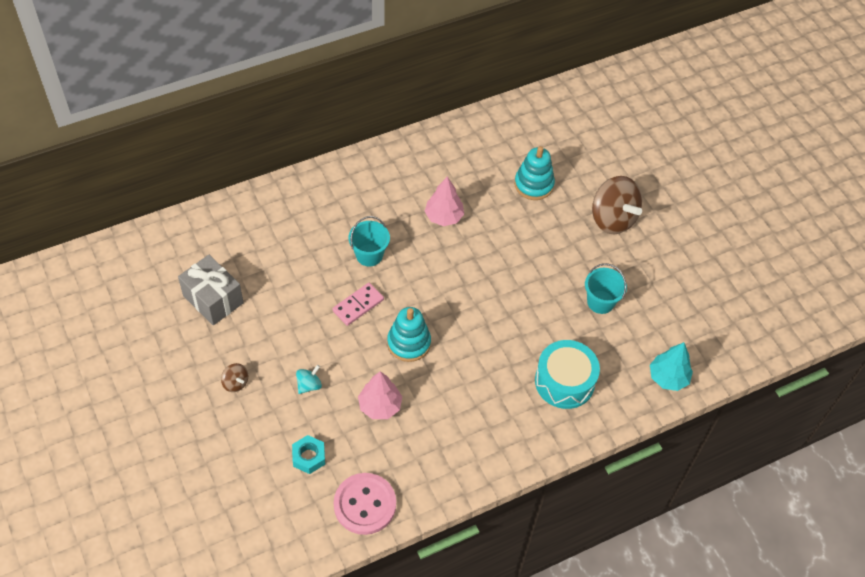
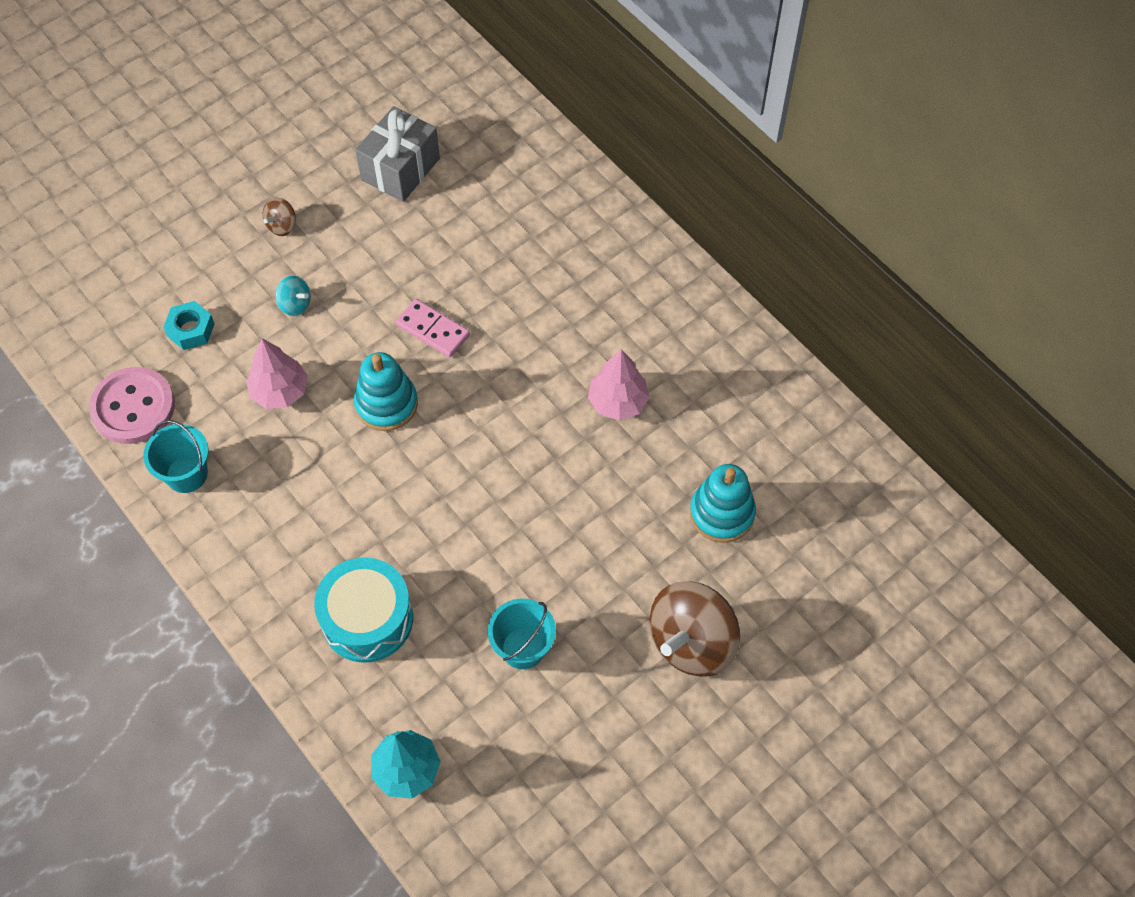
camera: 80 degrees right, 5 degrees up
(369, 255) = (520, 324): turquoise bucket -> turquoise bucket (186, 474)

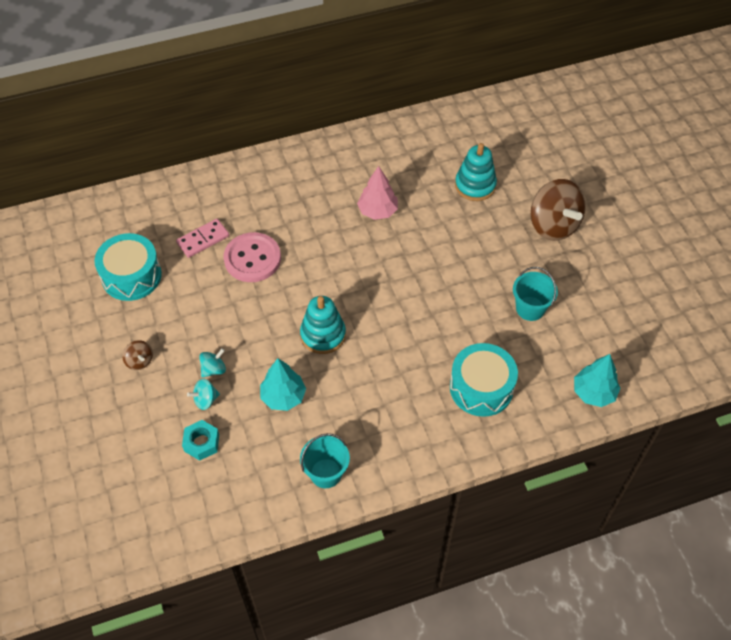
camera: 70 degrees left, 5 degrees down
(133, 407) = (252, 498): pink button -> pink button (252, 259)
(250, 312) = (205, 400): none -> turquoise spinning top
(280, 392) = (283, 396): pink tree -> turquoise tree
(400, 169) = (131, 276): grey gift -> turquoise drum
(433, 330) = (276, 293): pink domino -> pink domino (203, 240)

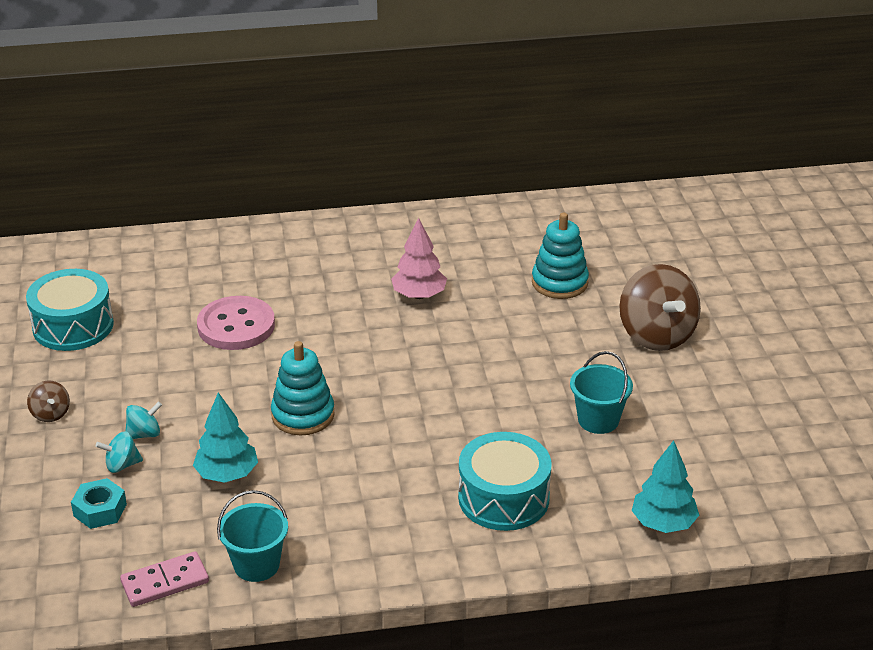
camera: 10 degrees right, 20 degrees down
(203, 240) = (179, 299): pink domino -> pink domino (165, 582)

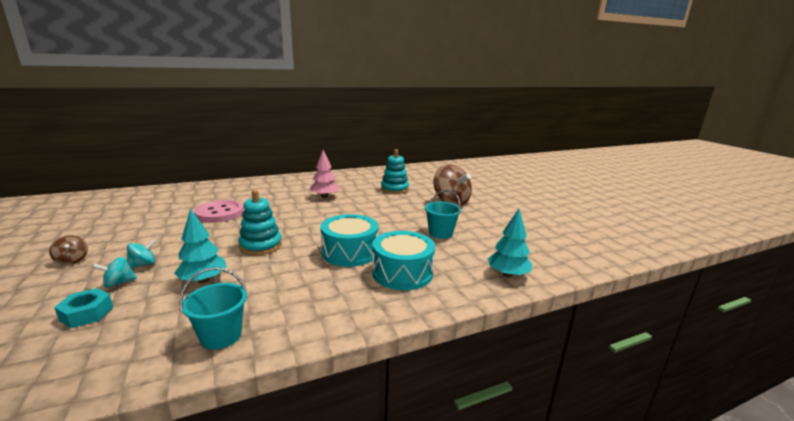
camera: 15 degrees left, 15 degrees down
(73, 326) = (111, 219): turquoise drum -> turquoise drum (350, 252)
(165, 582) = (130, 361): pink domino -> none

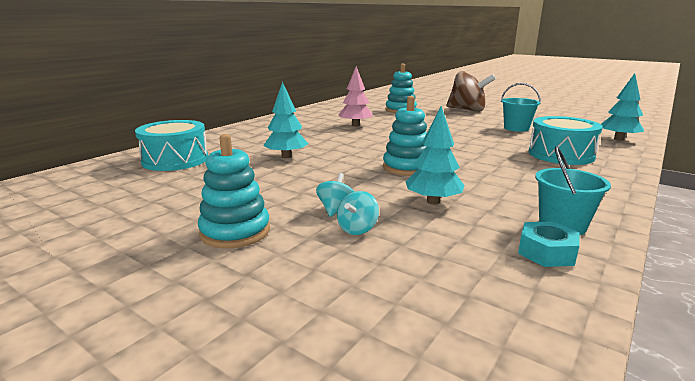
camera: 30 degrees left, 0 degrees up
(72, 260) = (235, 232): brown spinning top -> turquoise stacking toy
(87, 313) = (403, 258): turquoise nut -> turquoise nut (546, 252)
(219, 213) = (286, 156): pink button -> turquoise tree
(350, 252) = (490, 153): turquoise drum -> turquoise drum (175, 160)

